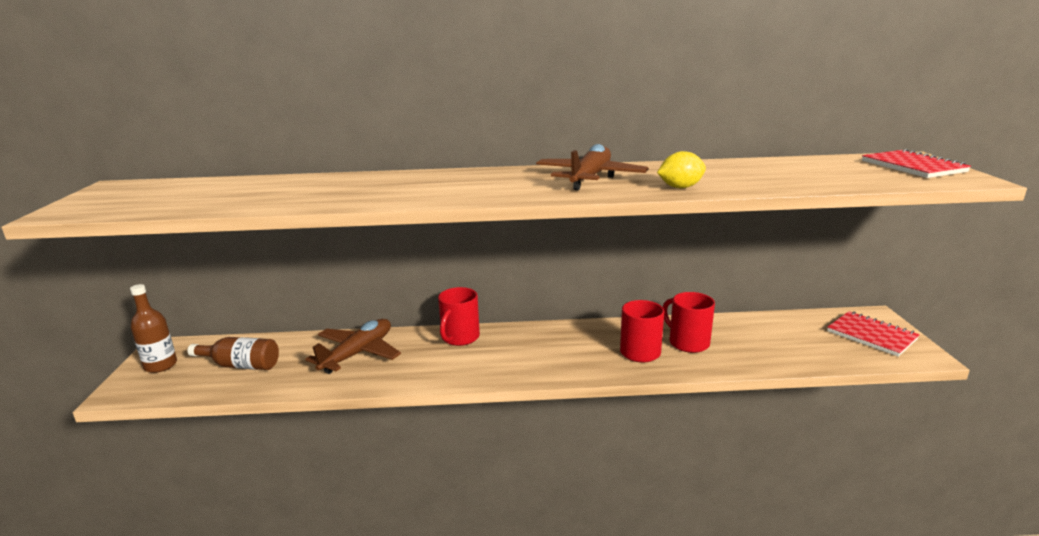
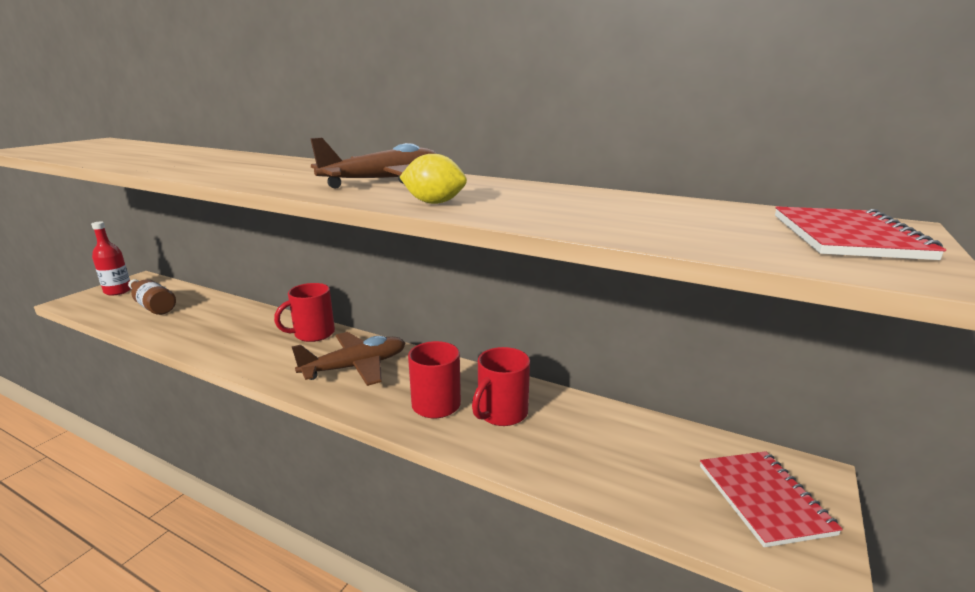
camera: 30 degrees right, 0 degrees up
(161, 365) = (118, 291): brown bottle -> red bottle
(358, 353) = (228, 322): brown plane -> brown plane (355, 367)
(687, 342) = (501, 413): red mug -> red mug turned 135 degrees counterclockwise

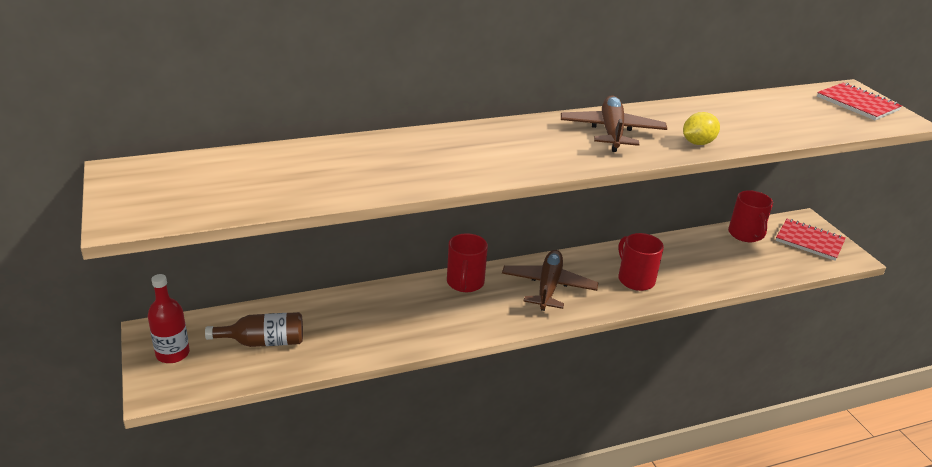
camera: 50 degrees left, 10 degrees up
(501, 413) = (670, 265): red mug -> red mug (745, 235)

